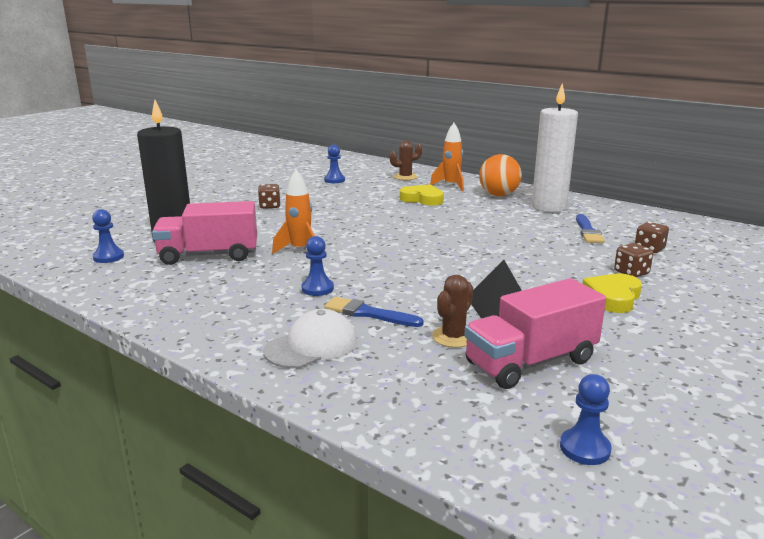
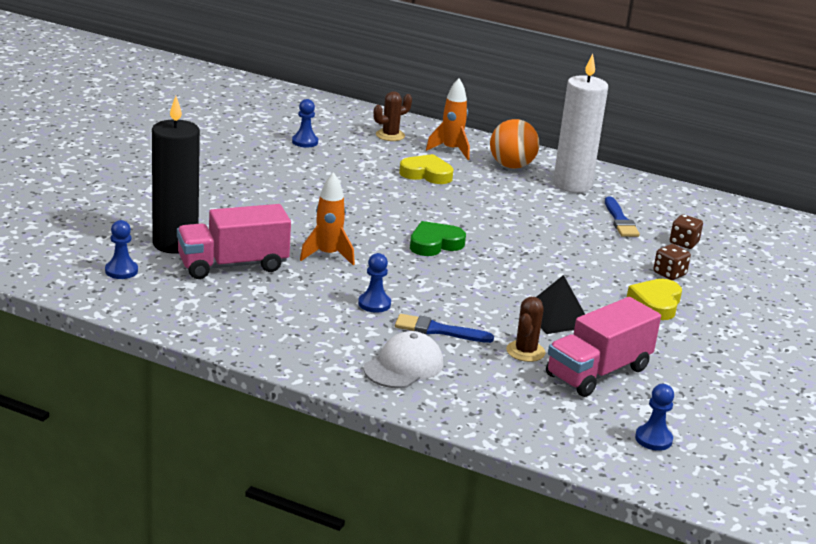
camera: 15 degrees left, 5 degrees up
(269, 206) = (252, 189): brown dice -> none
(404, 244) = (435, 244): none -> green heart

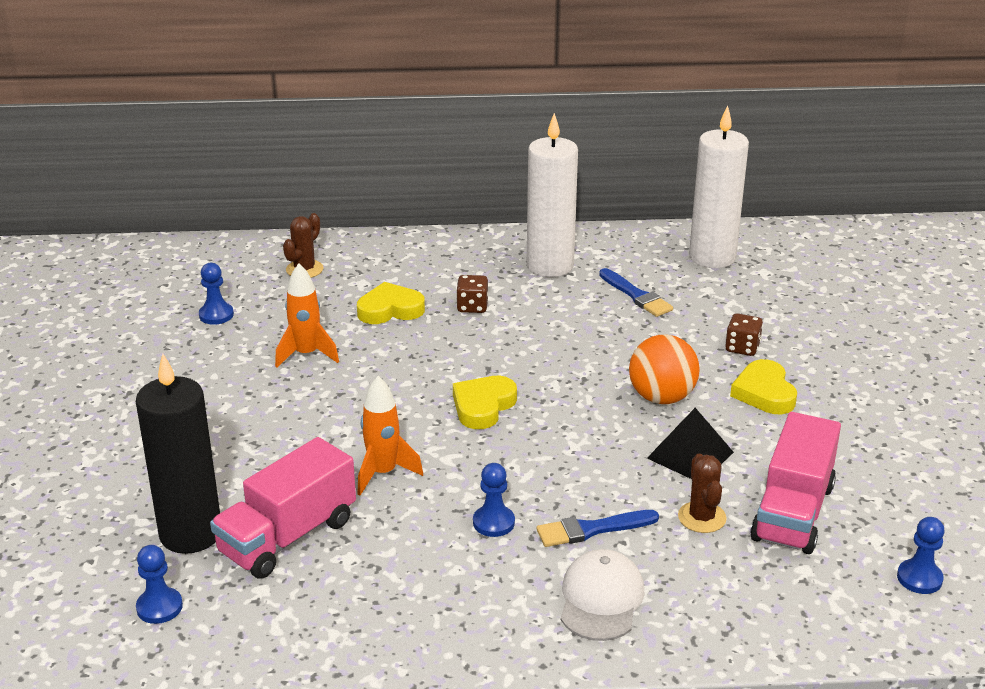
camera: 25 degrees left, 5 degrees up
(435, 244) = (483, 406): green heart -> yellow heart
(451, 150) = (387, 266): orange rocket -> orange rocket (306, 354)
(511, 166) = (468, 264): orange ball -> orange ball (661, 397)
(683, 243) = (720, 301): brown dice -> brown dice (472, 307)
(708, 217) = (712, 257): none -> white candle

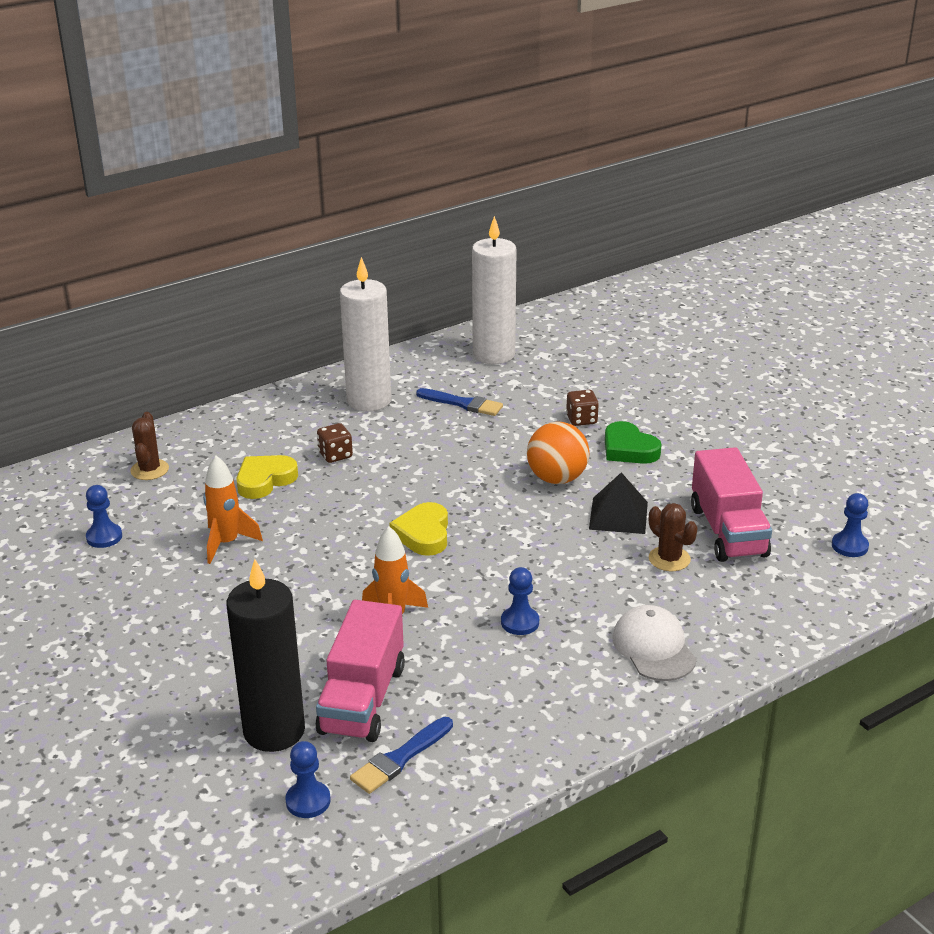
camera: 30 degrees left, 0 degrees up
(592, 529) = (599, 598): blue brush -> blue brush (400, 758)
(764, 393) = (628, 449): yellow heart -> green heart

